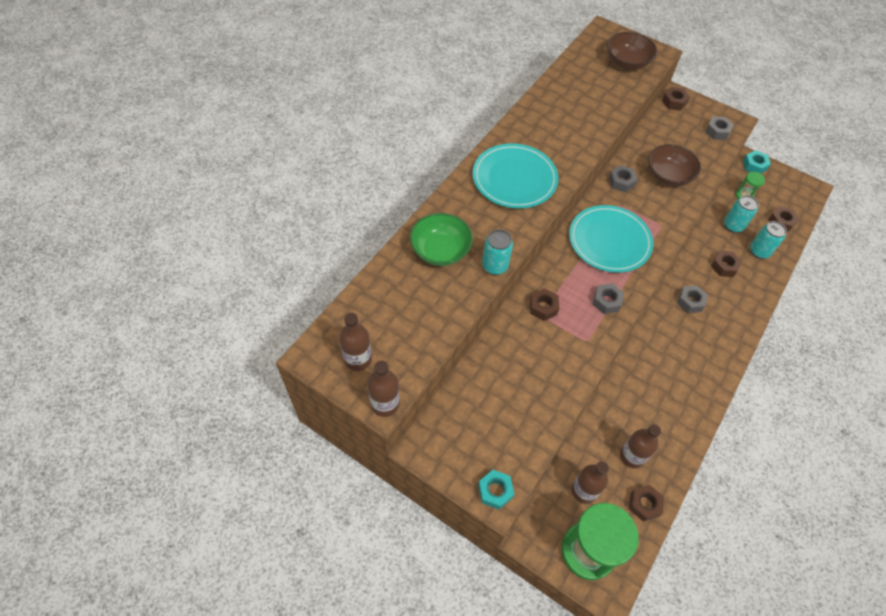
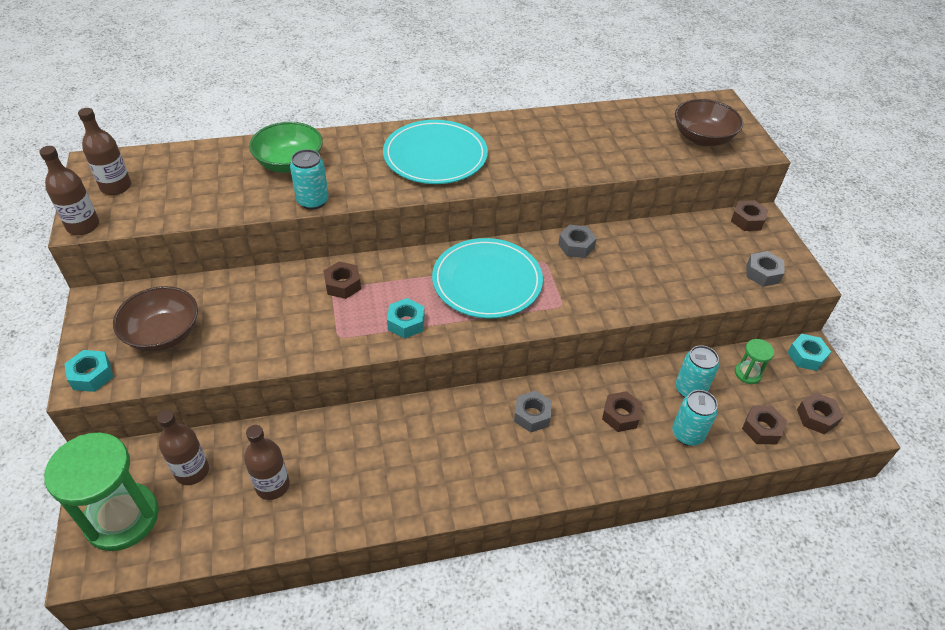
camera: 45 degrees right, 10 degrees down
(606, 301) = (406, 323): grey nut -> turquoise nut
(644, 504) = (221, 533): brown nut -> brown nut (816, 417)
(668, 176) = (638, 273): brown bowl -> brown bowl (163, 334)

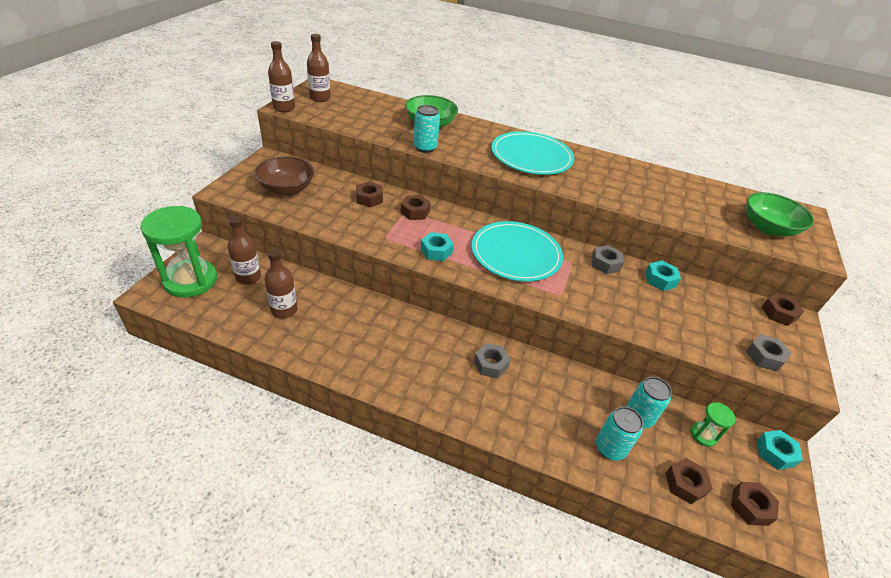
camera: 30 degrees right, 5 degrees down
(91, 375) = (230, 190): turquoise nut -> turquoise nut (660, 280)
(620, 415) = (561, 403): brown nut -> brown nut (369, 198)
(702, 138) = (768, 228): brown bowl -> green bowl

